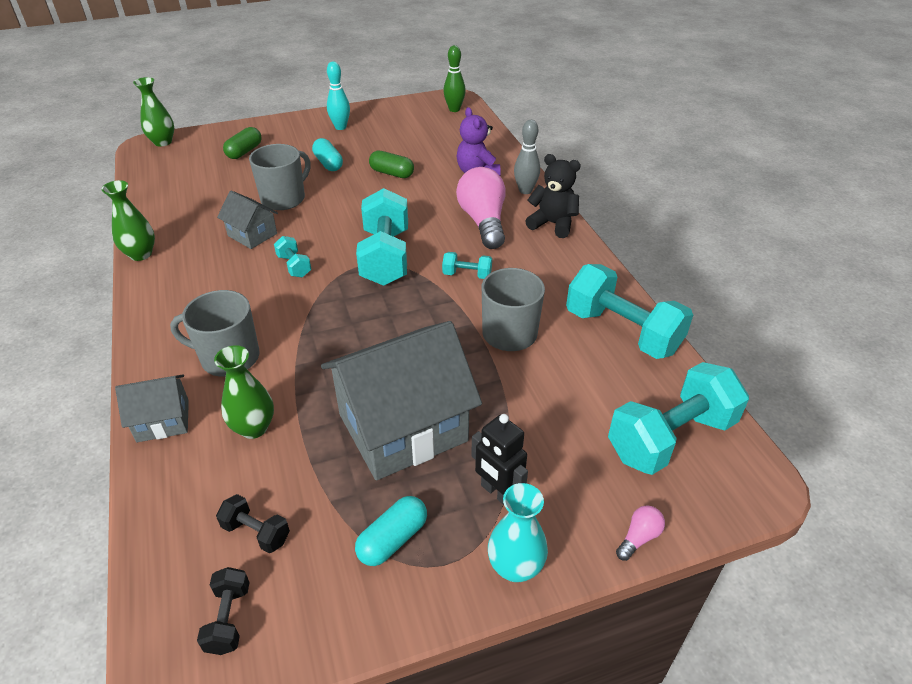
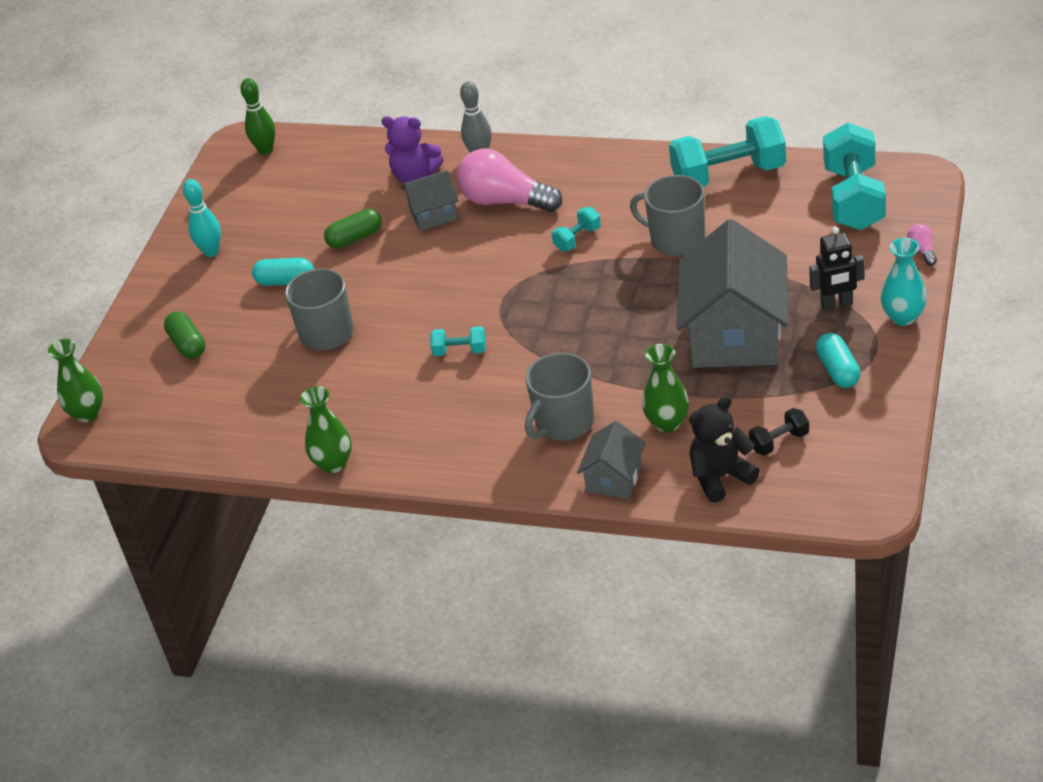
camera: 50 degrees left, 0 degrees up
(229, 618) = (845, 470): black dumbbell -> none
(252, 235) = (375, 371): grey house -> grey house (433, 214)
(385, 257) = (502, 284): turquoise dumbbell -> none
(552, 224) = (551, 158): black teddy bear -> black teddy bear (720, 477)

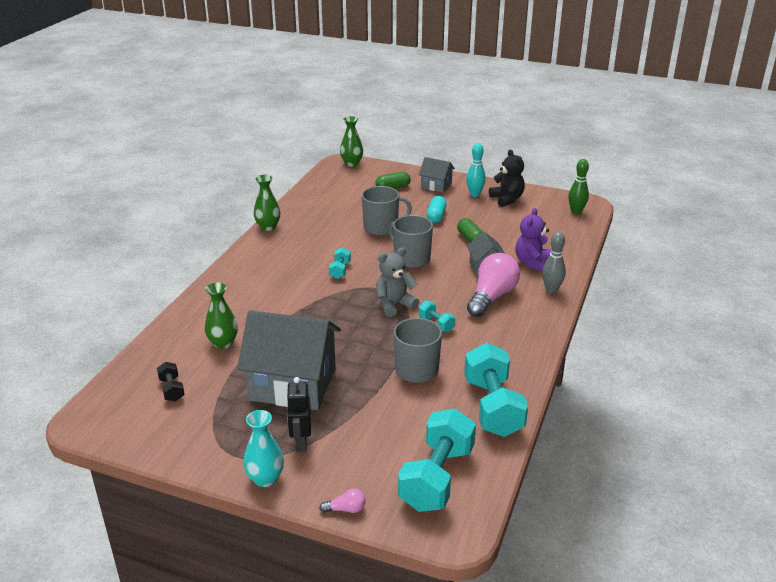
camera: 90 degrees right, 10 degrees down
(540, 282) = (394, 305): none -> grey teddy bear
(563, 423) = (250, 303): grey mug -> grey mug (411, 259)
(614, 478) = (188, 317): grey house -> grey house (436, 185)
(720, 477) = (158, 359): black teddy bear -> black teddy bear (507, 199)
(838, 370) = (225, 430): turquoise capsule -> none
(853, 198) = (436, 478): turquoise dumbbell -> turquoise dumbbell turned 75 degrees counterclockwise

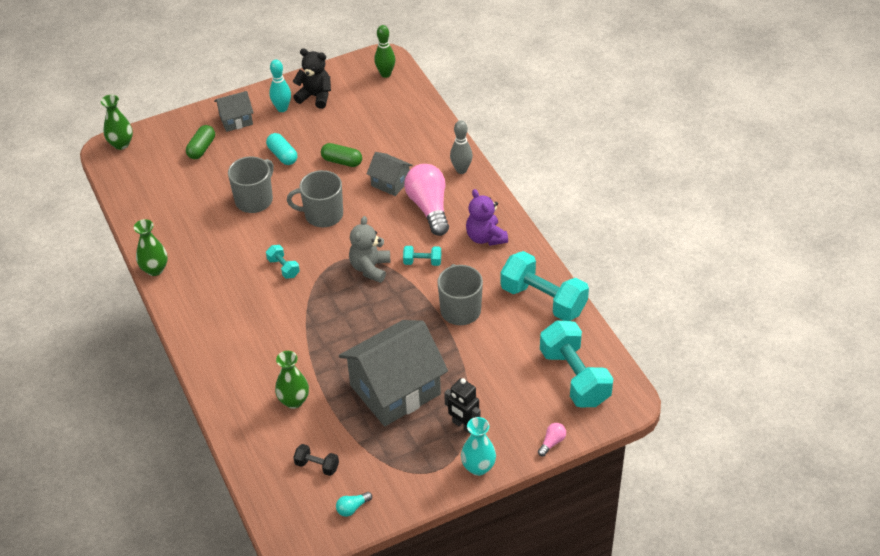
camera: 45 degrees left, 15 degrees up
(147, 432) = (352, 508): none -> turquoise light bulb
(532, 263) = (417, 153): purple teddy bear -> purple teddy bear (485, 237)

